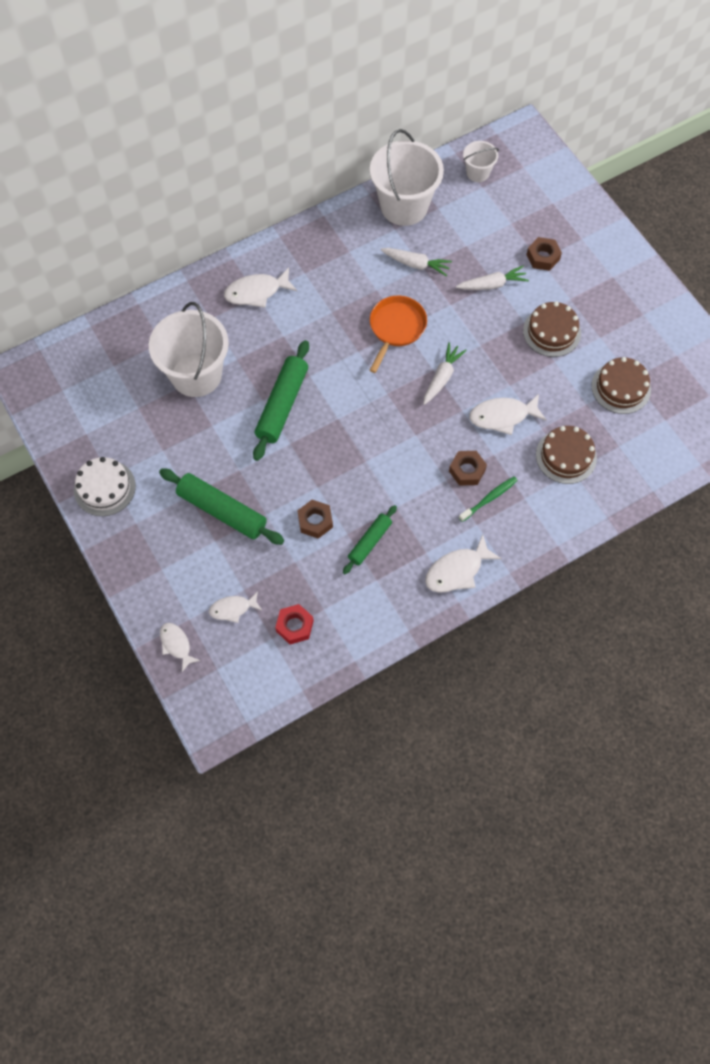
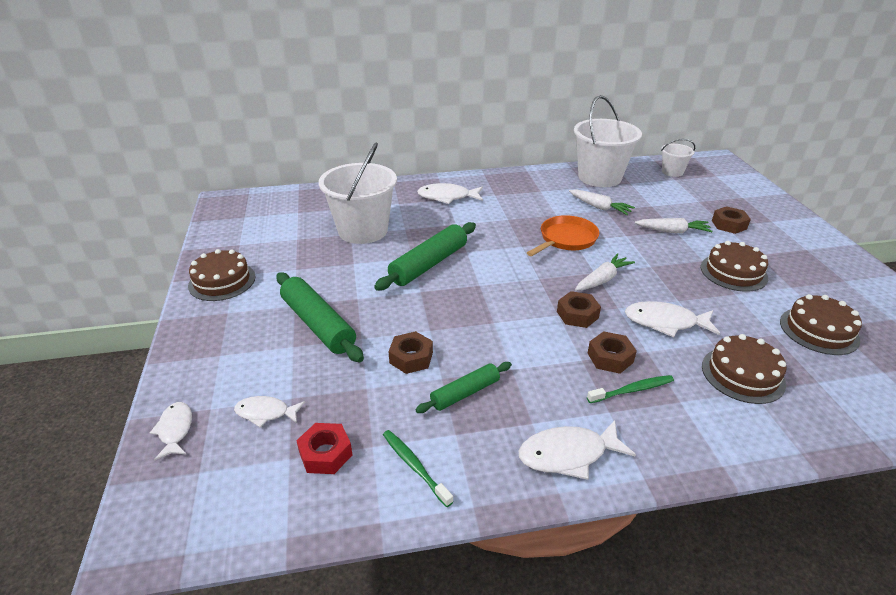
camera: 20 degrees right, 30 degrees down
(104, 488) = (222, 281): white cake -> brown cake
(359, 615) = (414, 466): none -> green toothbrush
(431, 430) = (577, 314): none -> brown nut

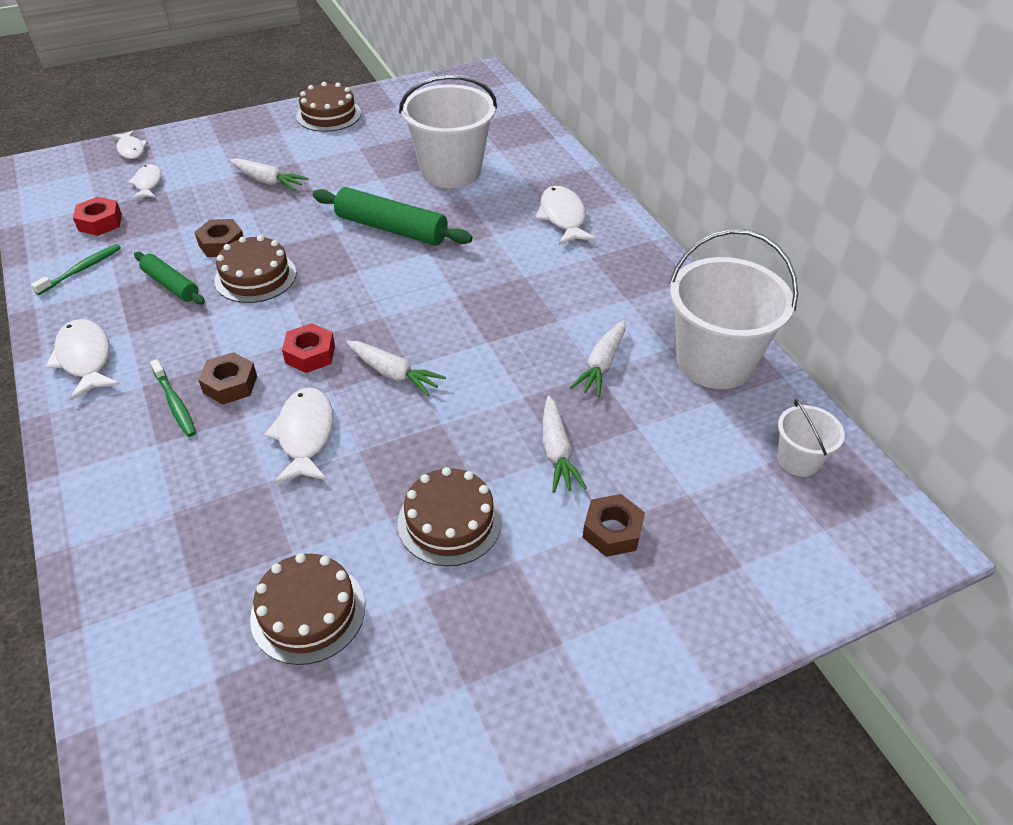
camera: 75 degrees right, 10 degrees up
(175, 430) = (131, 150): white fish -> white fish turned 90 degrees clockwise
(318, 324) = (268, 181): green rolling pin -> white carrot
(565, 239) = (488, 334): orange pan -> none
(577, 314) = (310, 354): brown nut -> red nut
(742, 374) = (204, 506): brown cake -> brown cake (255, 276)

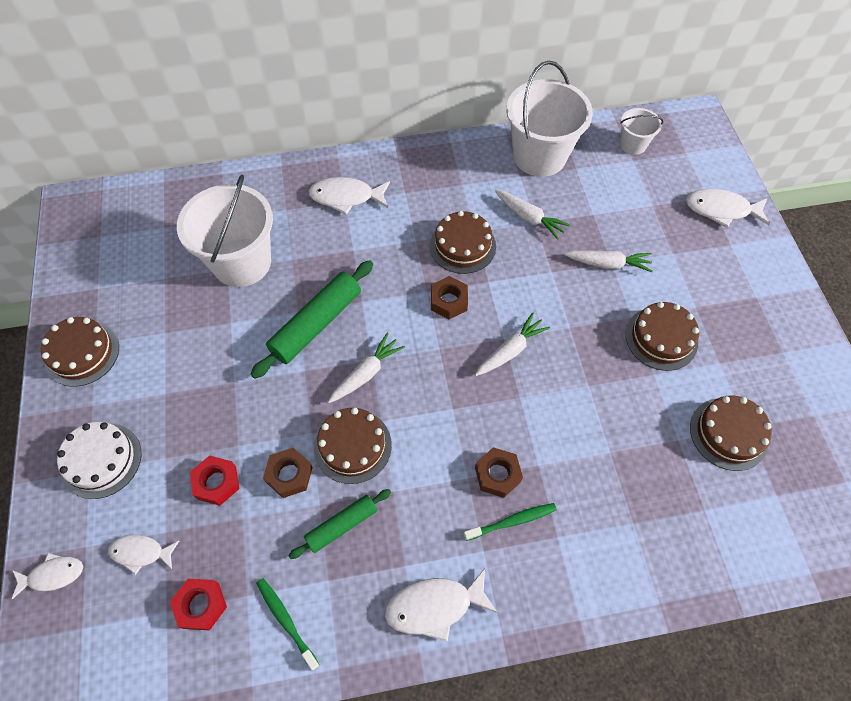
camera: 75 degrees left, 15 degrees up
(229, 147) = (101, 460): none -> white cake
(268, 181) = (191, 424): white carrot -> white carrot (366, 373)
(305, 435) = (566, 421): white fish -> white fish (721, 210)
(310, 354) = (473, 408): red nut -> red nut (217, 482)
(532, 313) = (462, 246): none -> brown cake
(612, 531) = (677, 251): brown nut -> brown nut (448, 301)

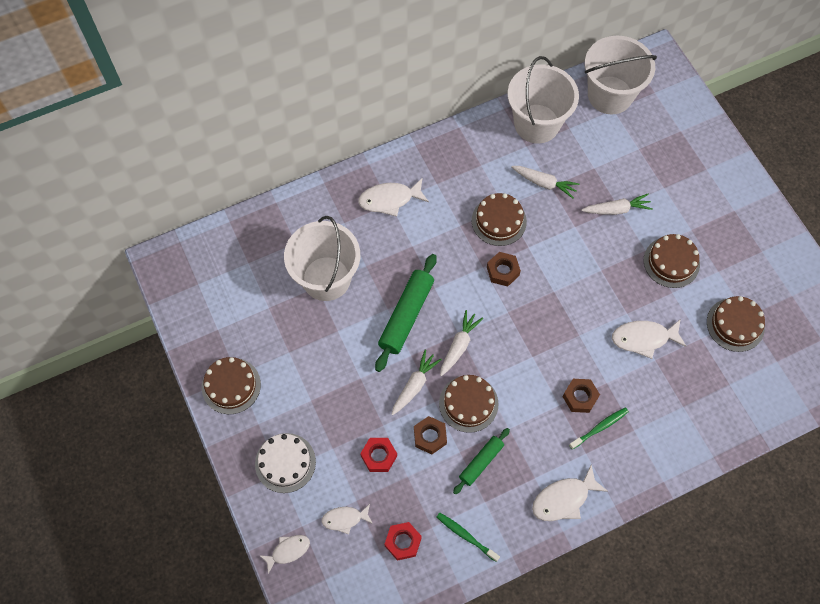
camera: 15 degrees left, 5 degrees up
(510, 350) = (562, 300): white carrot -> white carrot (415, 385)
(633, 145) = (610, 95): white bucket -> white bucket, size x2.02
(721, 210) = (693, 140): white fish -> white fish (643, 338)

